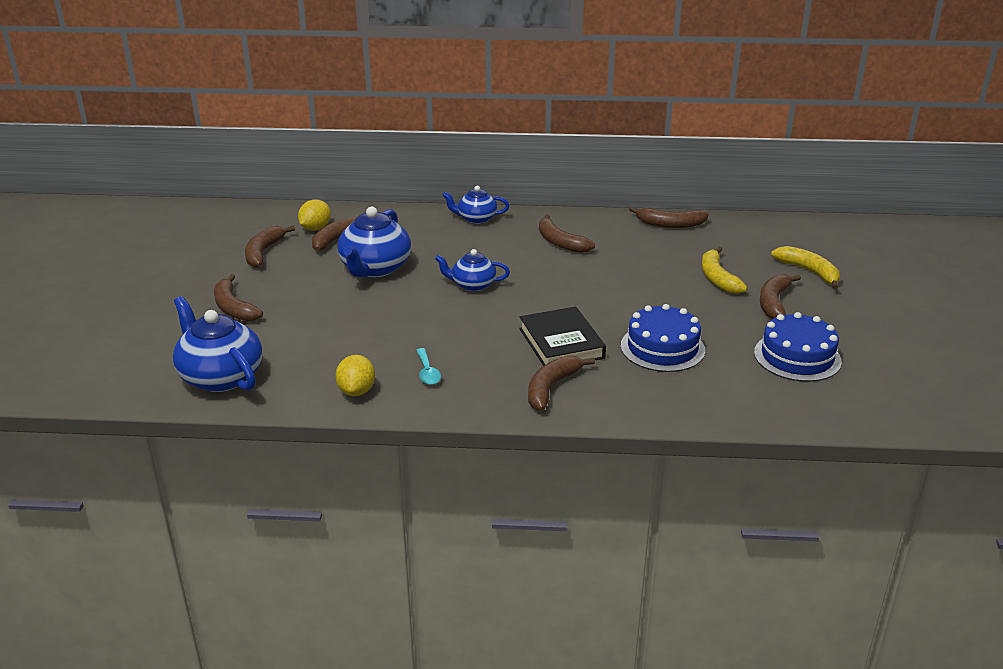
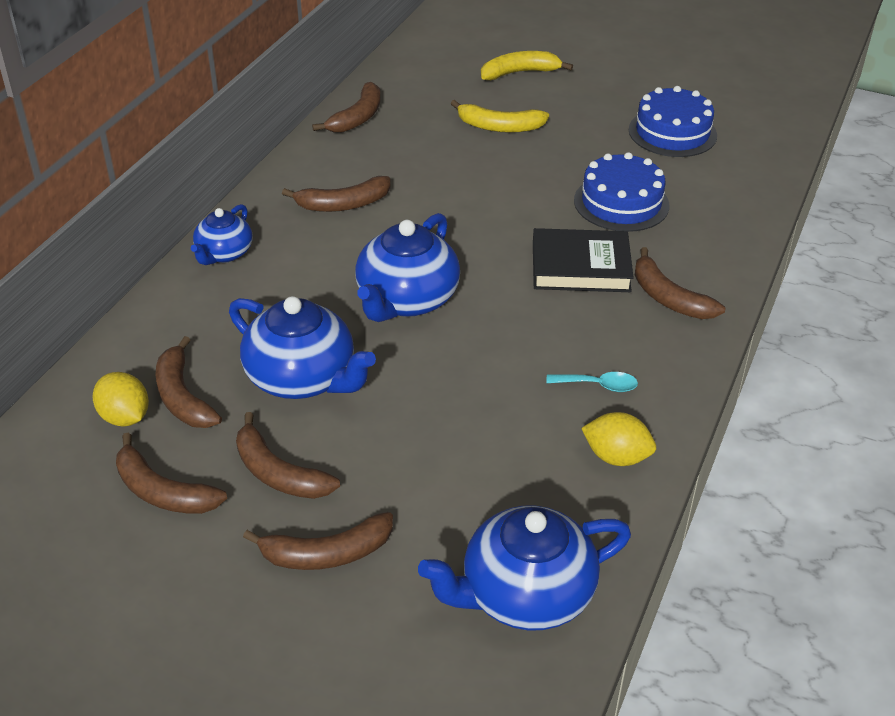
camera: 70 degrees left, 10 degrees up
(473, 285) = (406, 300): blue teapot -> blue teapot, size x1.70
(774, 303) = (568, 111): brown banana -> brown banana (278, 473)

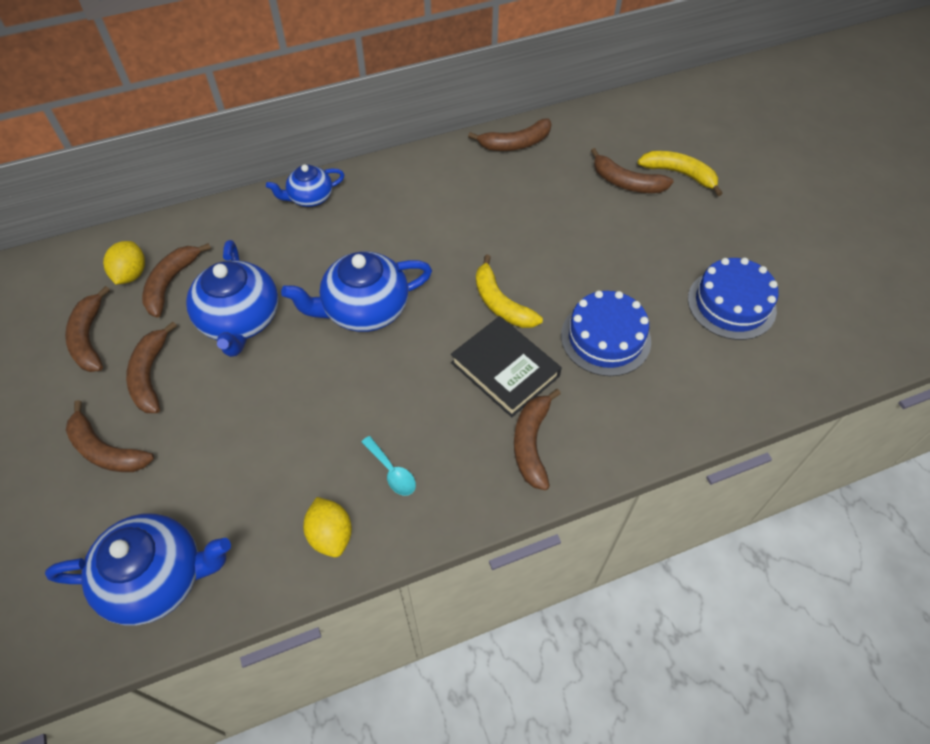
camera: 45 degrees right, 15 degrees up
(343, 204) = (420, 208): brown banana -> brown banana (626, 182)
(499, 127) = (602, 212): yellow banana -> yellow banana (500, 303)
(525, 594) = (157, 578): blue teapot -> blue teapot turned 150 degrees clockwise

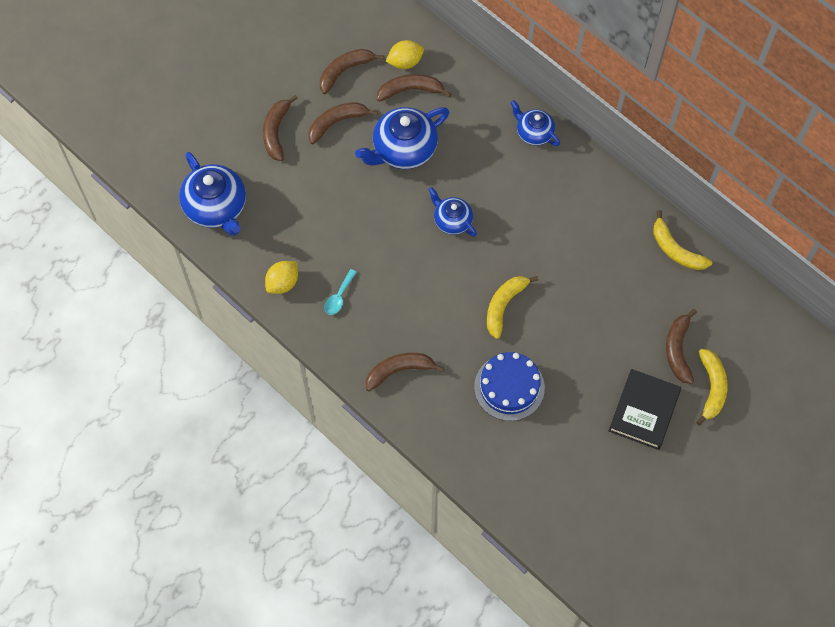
camera: 65 degrees right, 10 degrees up
(364, 309) = (452, 220): blue teapot -> blue teapot, size x0.59
(505, 369) = (448, 331): black book -> black book (644, 411)
(515, 143) = (675, 249): brown banana -> yellow banana
(731, 304) = (588, 465): blue cake -> none

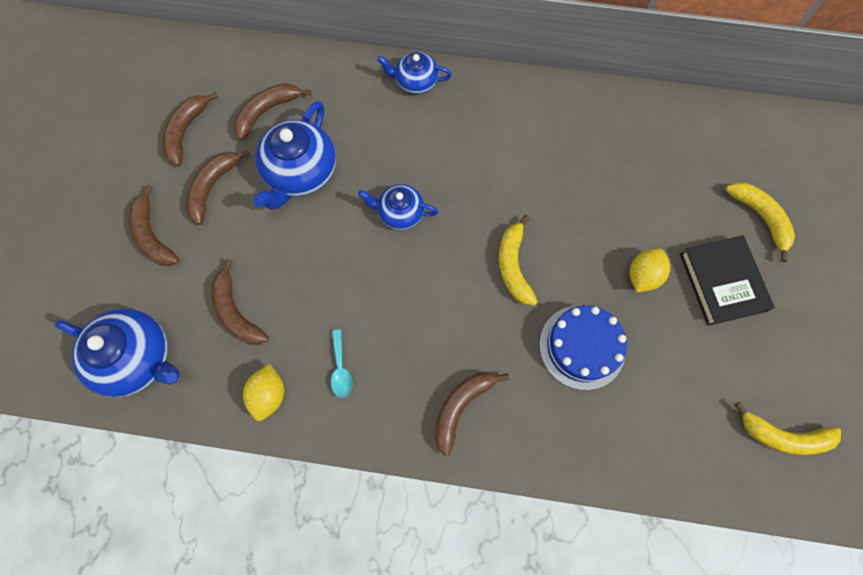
camera: 35 degrees left, 5 degrees up
(405, 62) = (242, 88): yellow lemon -> yellow lemon (642, 276)
(675, 249) = (624, 110): yellow banana -> yellow banana (783, 436)
(678, 350) = (702, 201): brown banana -> brown banana (236, 312)

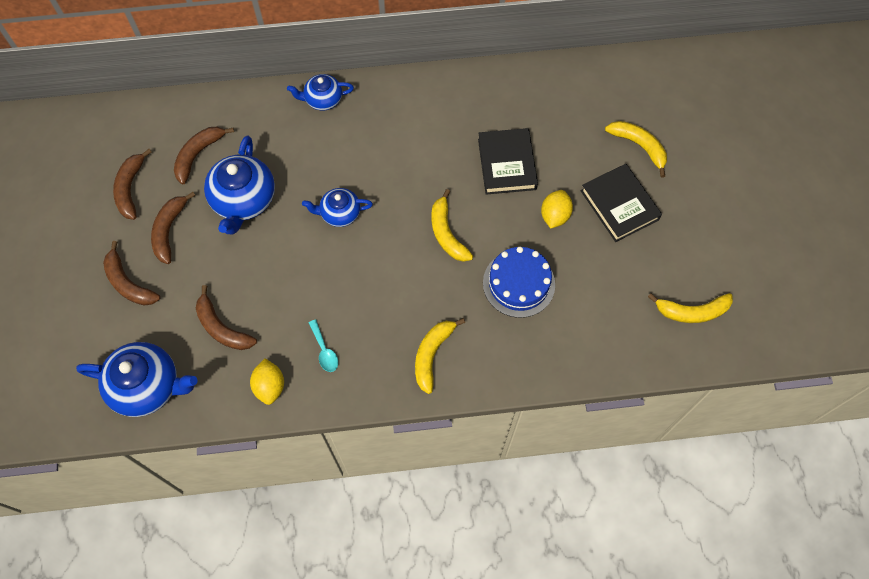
camera: 15 degrees left, 5 degrees down
(461, 407) = (432, 355): brown banana -> yellow banana
(601, 202) = (507, 164): none -> black book

